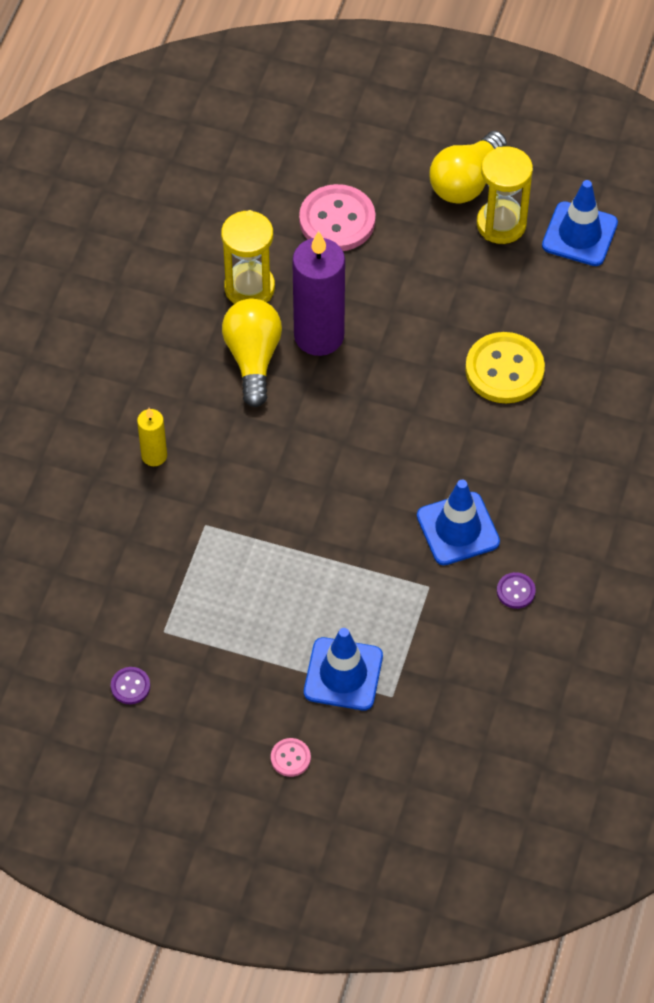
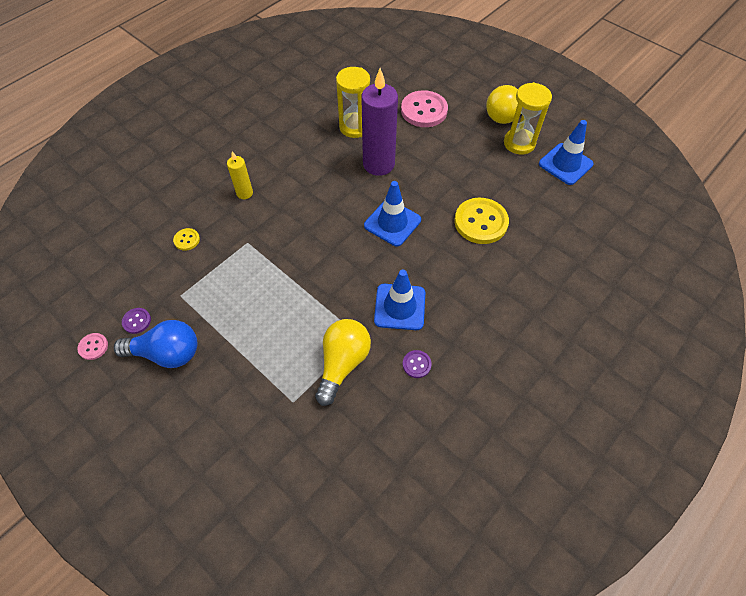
camera: 25 degrees right, 0 degrees up
(119, 555) = (187, 240): none -> yellow button
(198, 707) = (167, 353): none -> blue light bulb
(253, 358) = (334, 162): yellow light bulb -> yellow light bulb (342, 363)
(290, 758) = (200, 415): pink button -> pink button (93, 347)
(343, 674) = (270, 372): blue traffic cone -> blue traffic cone (392, 223)

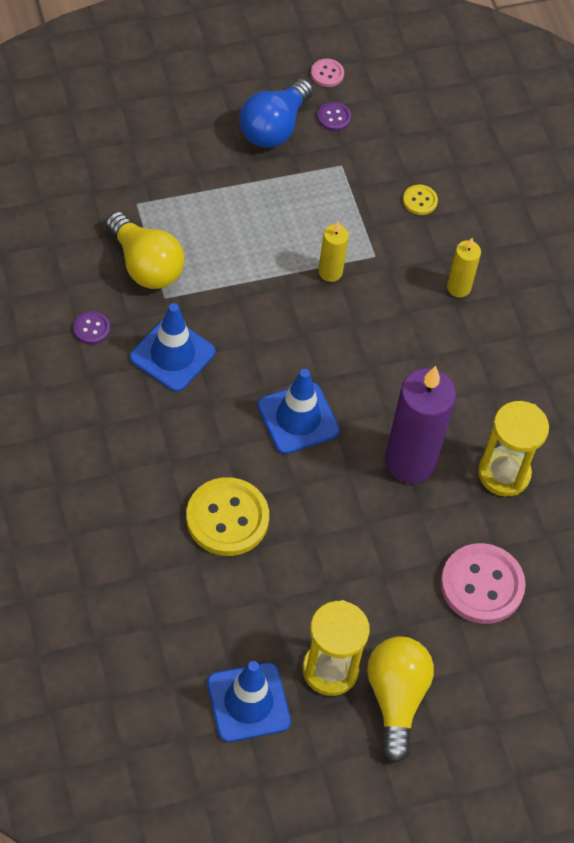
camera: 115 degrees right, 0 degrees up
(276, 258) = (330, 272): none -> yellow candle

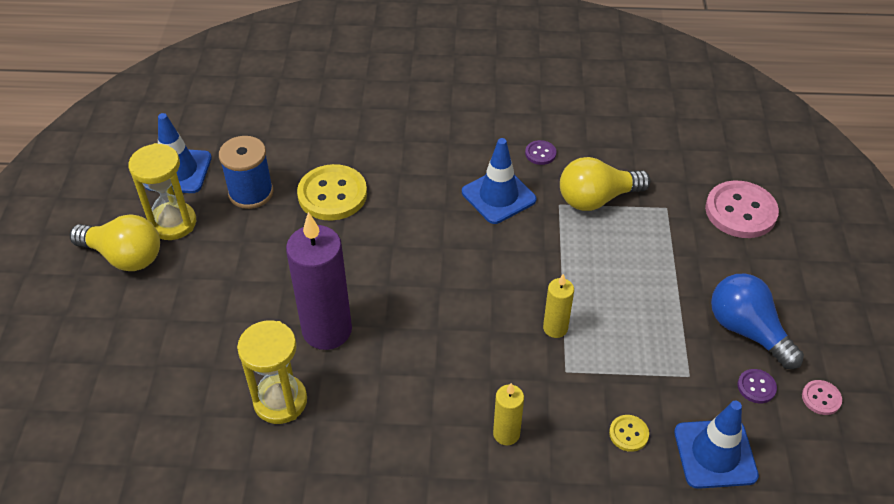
camera: 115 degrees right, 10 degrees down
(255, 605) = (251, 193): none -> blue spool
(298, 418) = (404, 262): blue traffic cone -> blue traffic cone (715, 454)
(482, 585) = (182, 346): pink button -> pink button (740, 211)

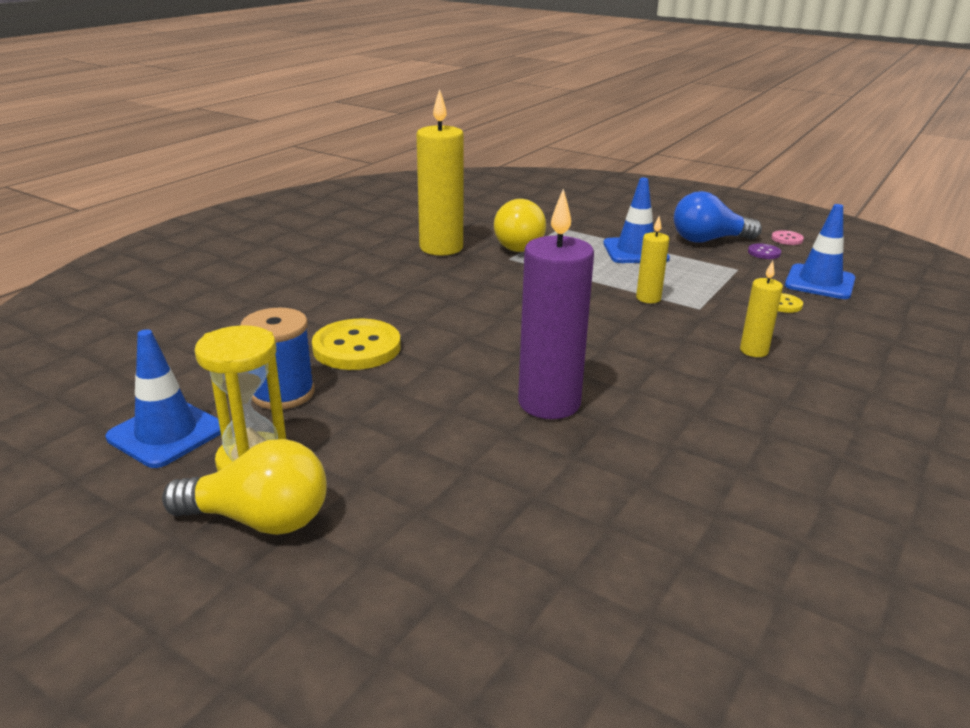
camera: 60 degrees left, 20 degrees down
(124, 256) = (259, 520): yellow light bulb -> yellow light bulb turned 45 degrees clockwise
(280, 401) = (628, 460): yellow hourglass -> none
(498, 196) = (468, 276): blue traffic cone -> blue traffic cone (635, 251)
(540, 153) = (441, 248): purple button -> yellow candle
(740, 211) = (592, 209): pink button -> none

